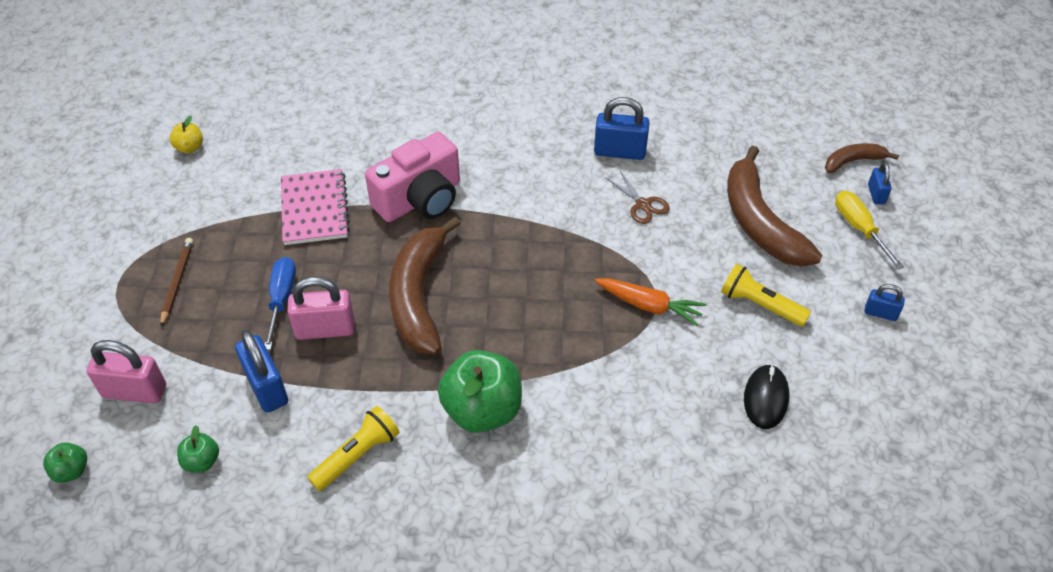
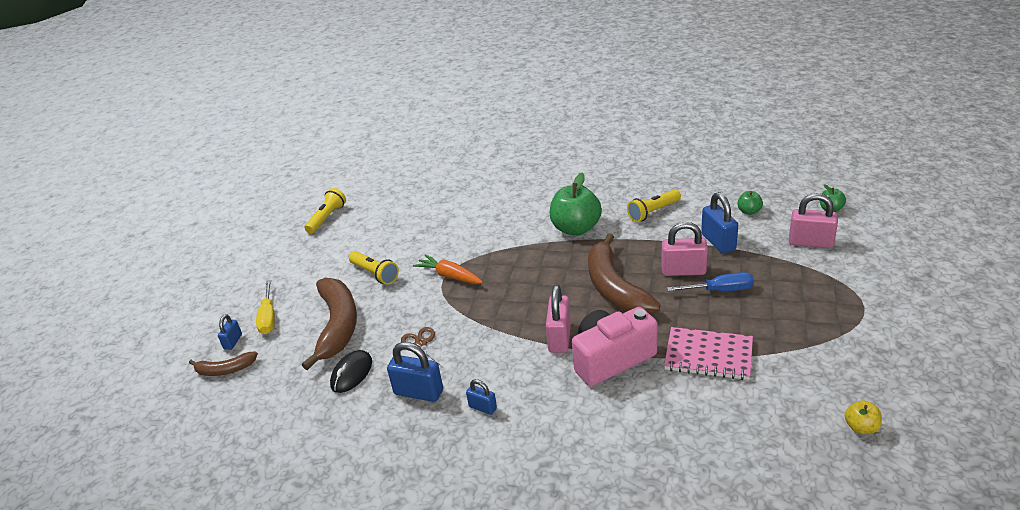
camera: 165 degrees left, 15 degrees down
(177, 282) = (812, 304): brown pencil -> none
(282, 299) = (721, 290): blue screwdriver -> blue screwdriver turned 105 degrees counterclockwise
(314, 209) = (708, 355): pink notebook -> pink notebook turned 75 degrees counterclockwise
(419, 296) = (614, 288): brown banana -> brown banana turned 150 degrees clockwise
(481, 221) = (559, 338): none -> pink padlock
(766, 398) = (404, 230): black mouse -> black mouse (351, 373)
(880, 313) = (301, 267): blue padlock -> blue padlock (483, 407)
(920, 423) = (327, 218): none -> yellow flashlight

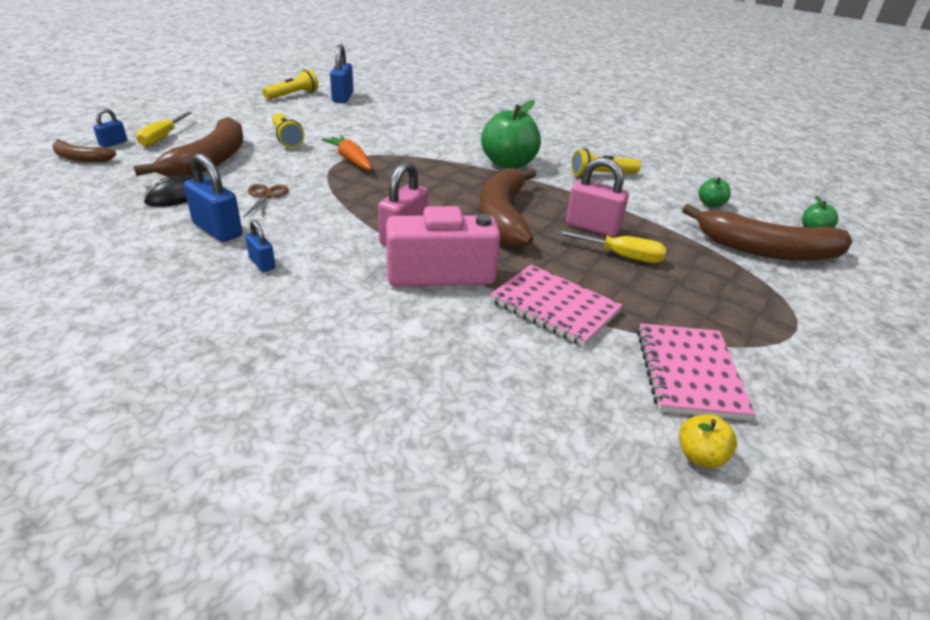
camera: 15 degrees right, 0 degrees up
(718, 242) = (653, 217): blue padlock -> blue padlock (342, 97)
(721, 290) = (621, 256): blue screwdriver -> yellow screwdriver
(810, 242) = (766, 250): pink padlock -> brown banana
(821, 371) = (689, 372): none -> pink notebook

